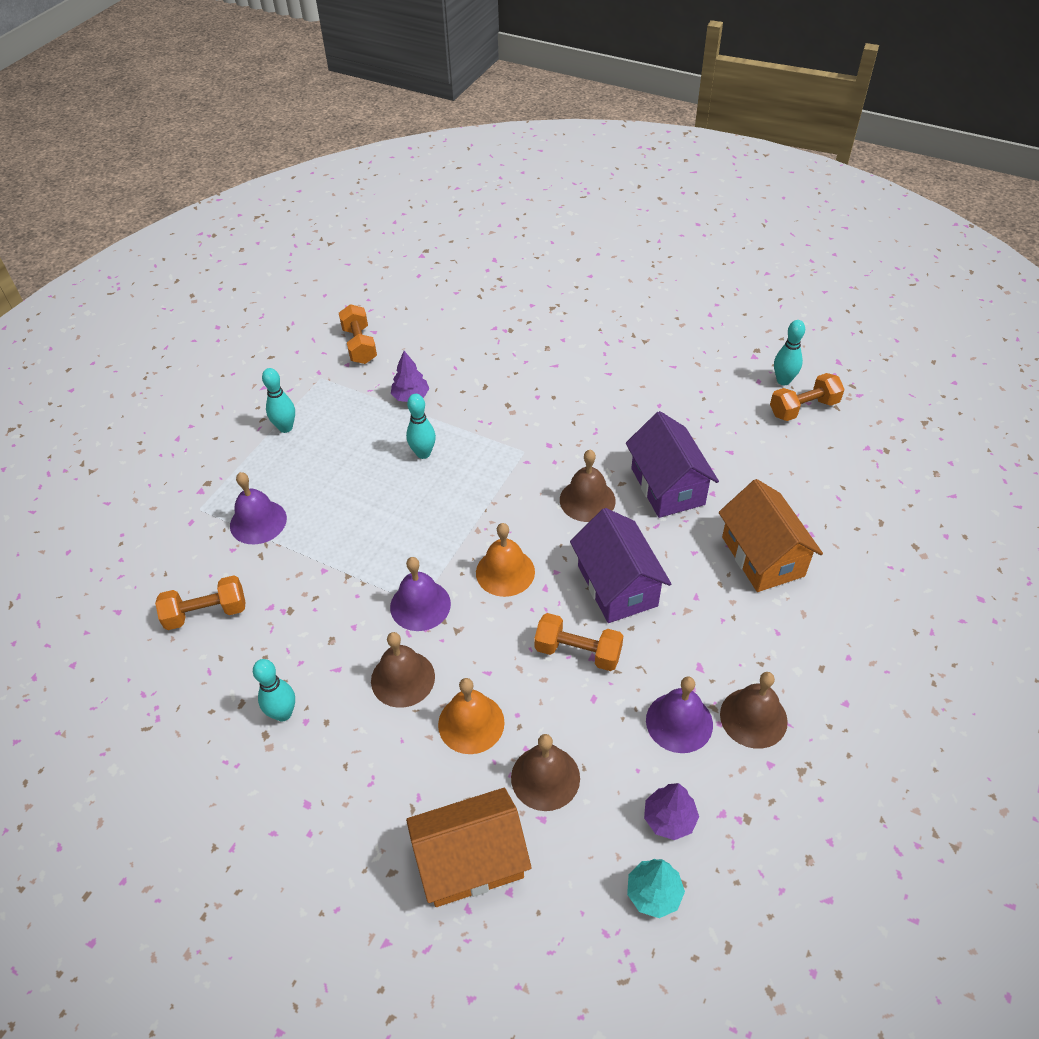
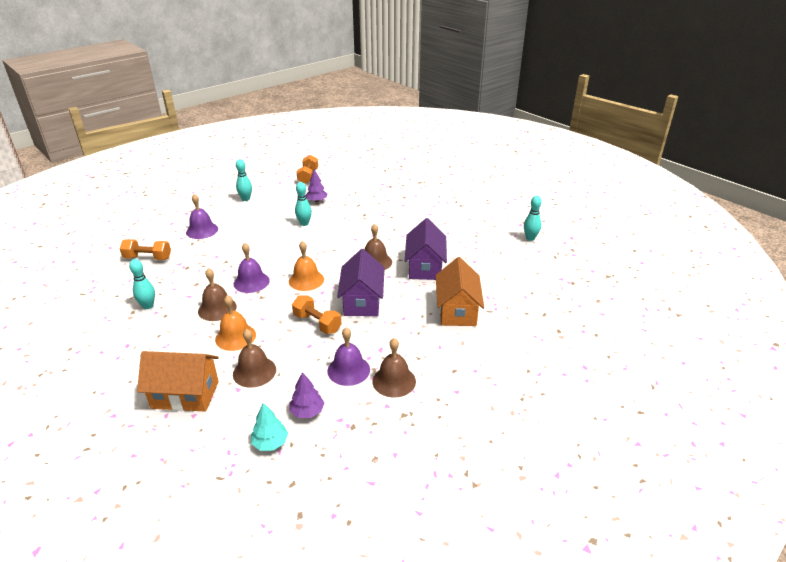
camera: 20 degrees right, 15 degrees down
(803, 408) = (533, 252): orange dumbbell -> none

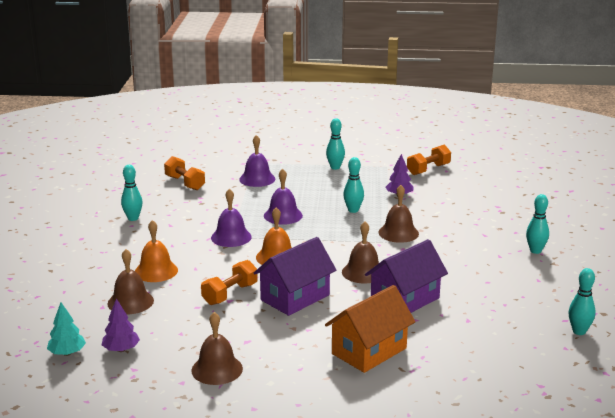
camera: 45 degrees right, 10 degrees down
(185, 395) = (66, 290): orange house -> none
(217, 309) = (175, 244): brown bell -> brown bell (398, 233)
(317, 323) = (230, 294): orange dumbbell -> orange dumbbell turned 45 degrees clockwise
(348, 370) = (196, 340): purple bell -> purple bell (283, 215)
(442, 202) = (535, 251): none -> turquoise bowling pin

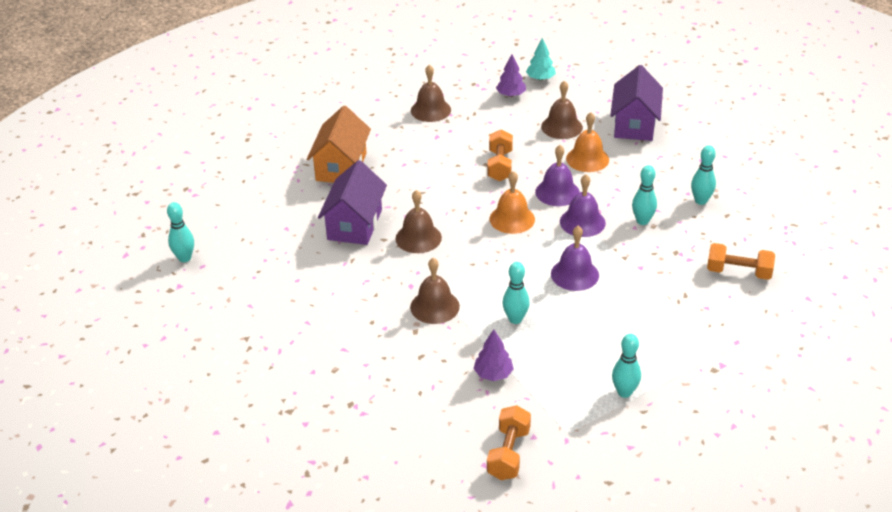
camera: 145 degrees right, 15 degrees up
(257, 179) = (679, 319): purple bell -> purple bell (557, 192)
(295, 297) = (446, 186): purple house -> purple house (634, 124)
(535, 251) = (274, 348): turquoise bowling pin -> turquoise bowling pin (642, 221)

